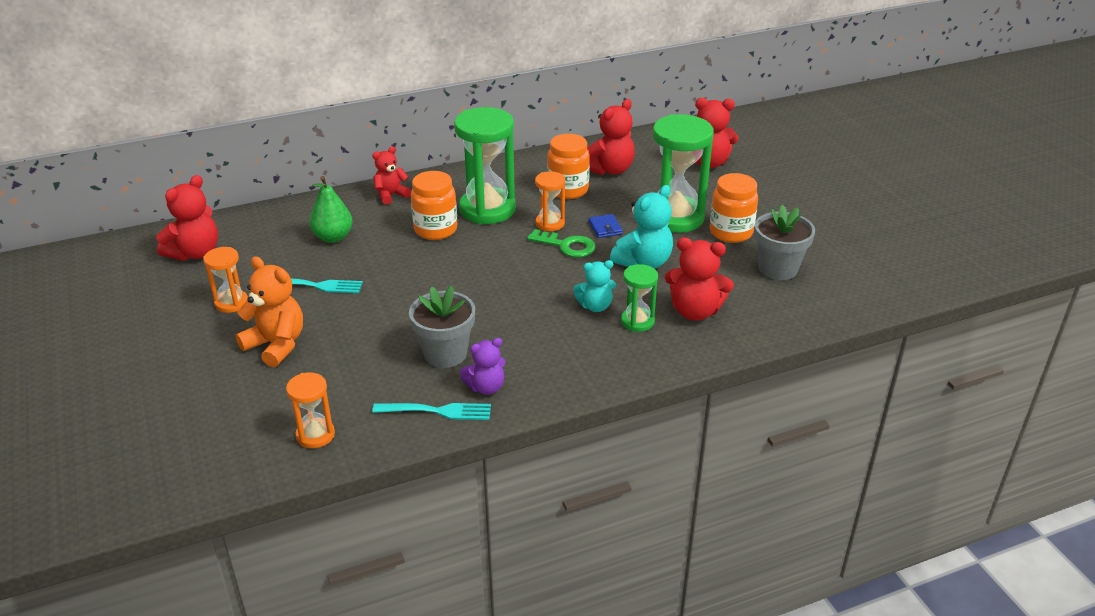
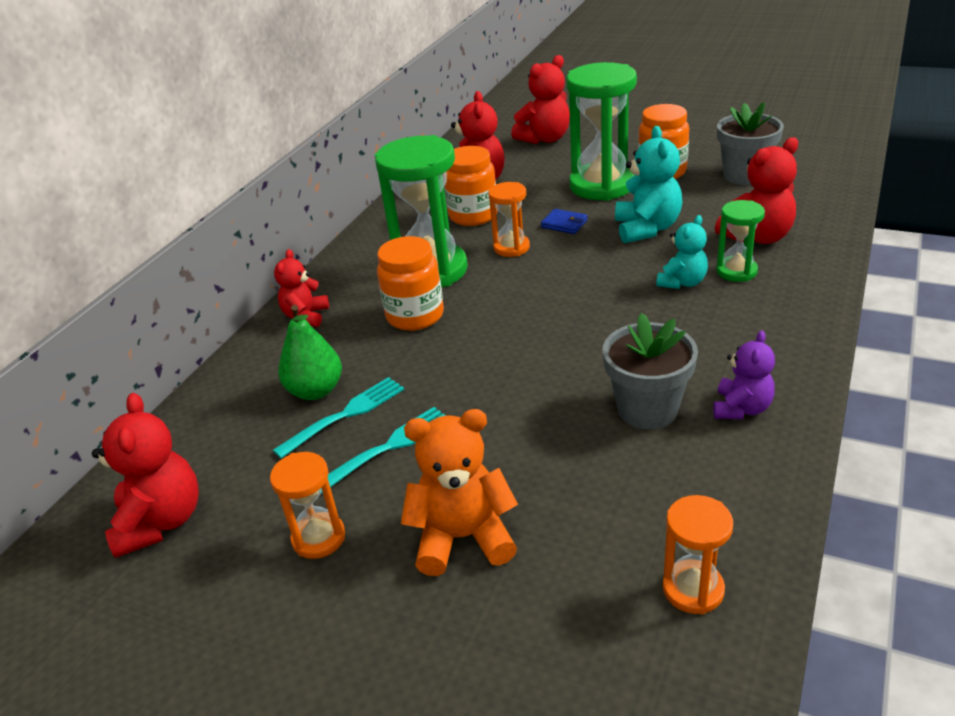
camera: 40 degrees left, 0 degrees up
(436, 411) = (748, 464): turquoise fork -> turquoise fork (344, 416)
(567, 246) = (562, 255): green key -> none

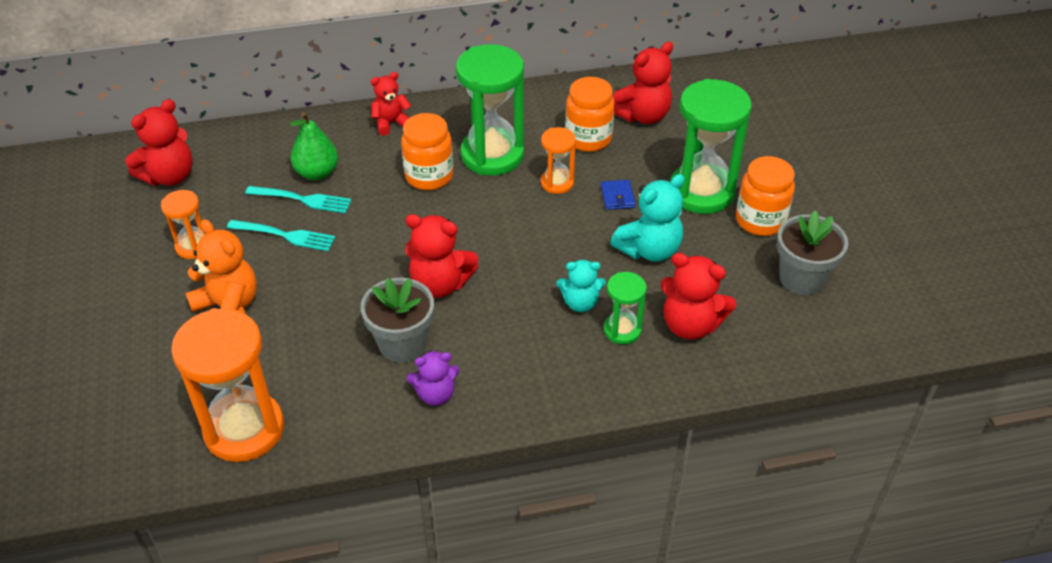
camera: 50 degrees right, 10 degrees up
(545, 139) = (759, 119): red teddy bear -> red teddy bear (440, 284)
(693, 589) = (244, 429): orange hourglass -> orange hourglass, size x1.95

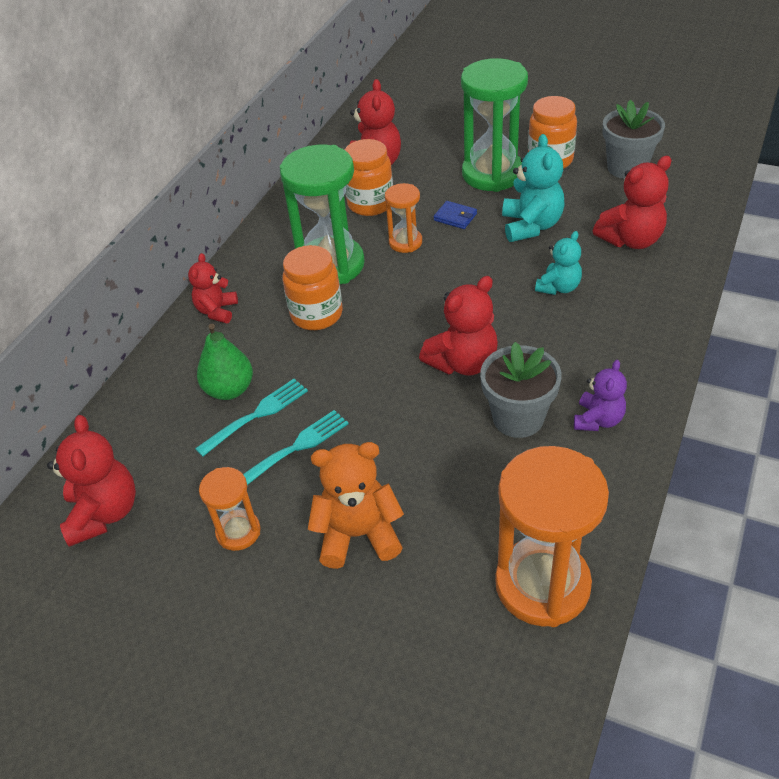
camera: 50 degrees left, 0 degrees up
(622, 330) = (608, 277): green hourglass -> none

